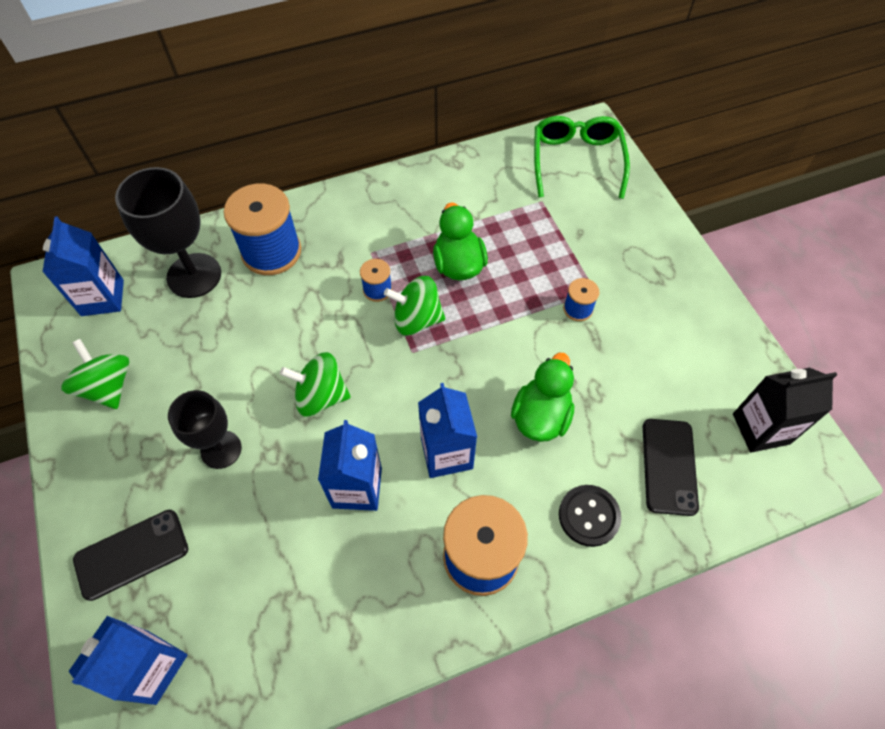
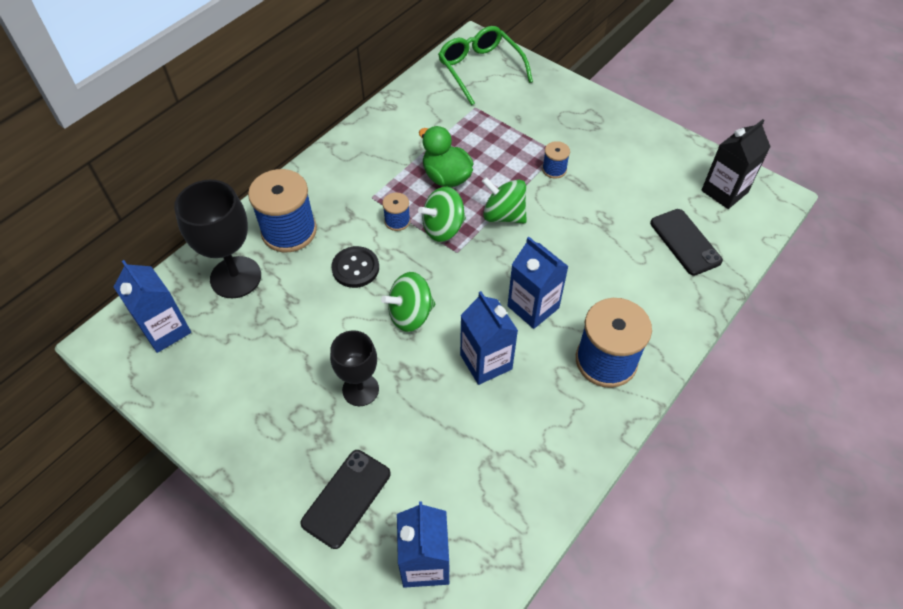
camera: 30 degrees left, 5 degrees down
(108, 387) = (227, 393): green spinning top -> green spinning top (503, 215)
(541, 416) = (580, 251): green duck -> none
(589, 516) = (657, 298): black button -> black button (355, 268)

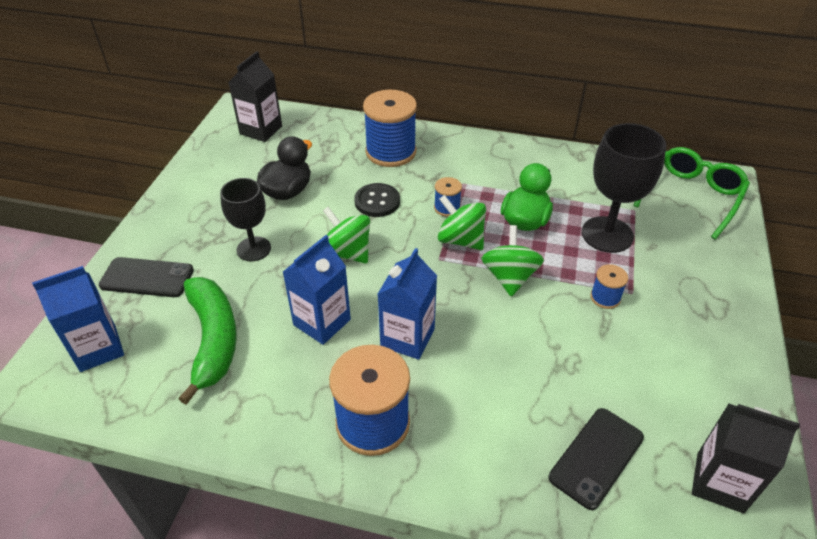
camera: 65 degrees right, 10 degrees down
(165, 330) = (261, 130): blue carton -> black carton
(235, 277) = (327, 143): black goblet -> black goblet (607, 234)
(291, 336) = (287, 191): none -> black duck
(464, 454) = (213, 339): none -> green banana

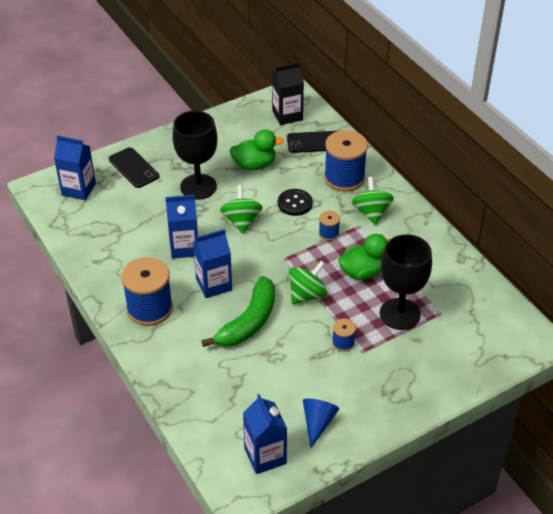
camera: 45 degrees right, 0 degrees up
(213, 339) = (128, 220): green banana -> green banana (249, 322)
(253, 249) = (198, 187): black goblet -> black goblet, size x1.52
(287, 191) = (254, 165): black duck -> green duck
(460, 240) = (310, 256): green spinning top -> green spinning top (371, 212)
(596, 457) = (225, 400): black phone -> black phone (314, 142)
(691, 196) = (494, 332): green glasses -> none
(704, 397) = (317, 423): none -> blue cone
(720, 482) = (265, 456): black carton -> blue carton

